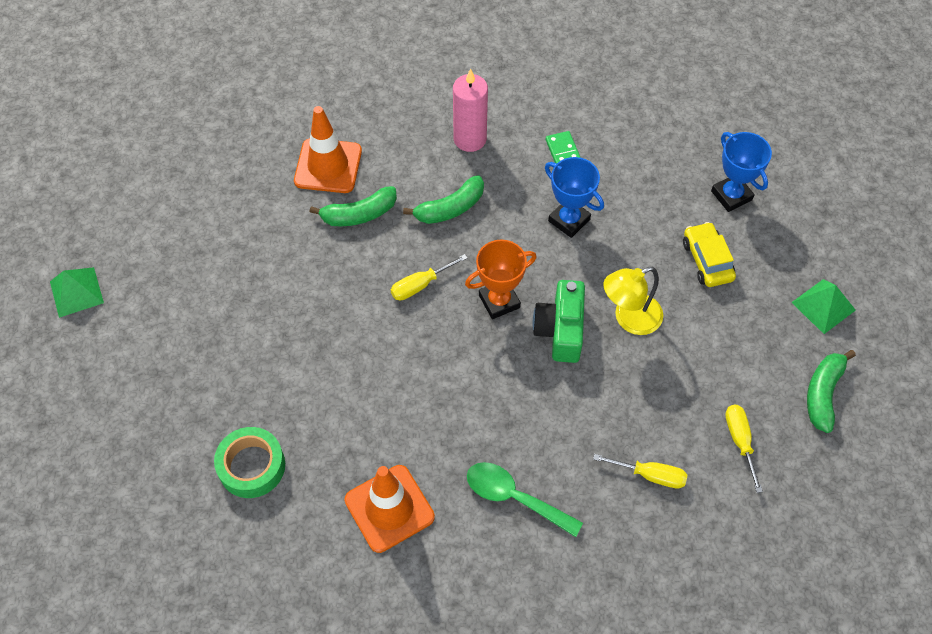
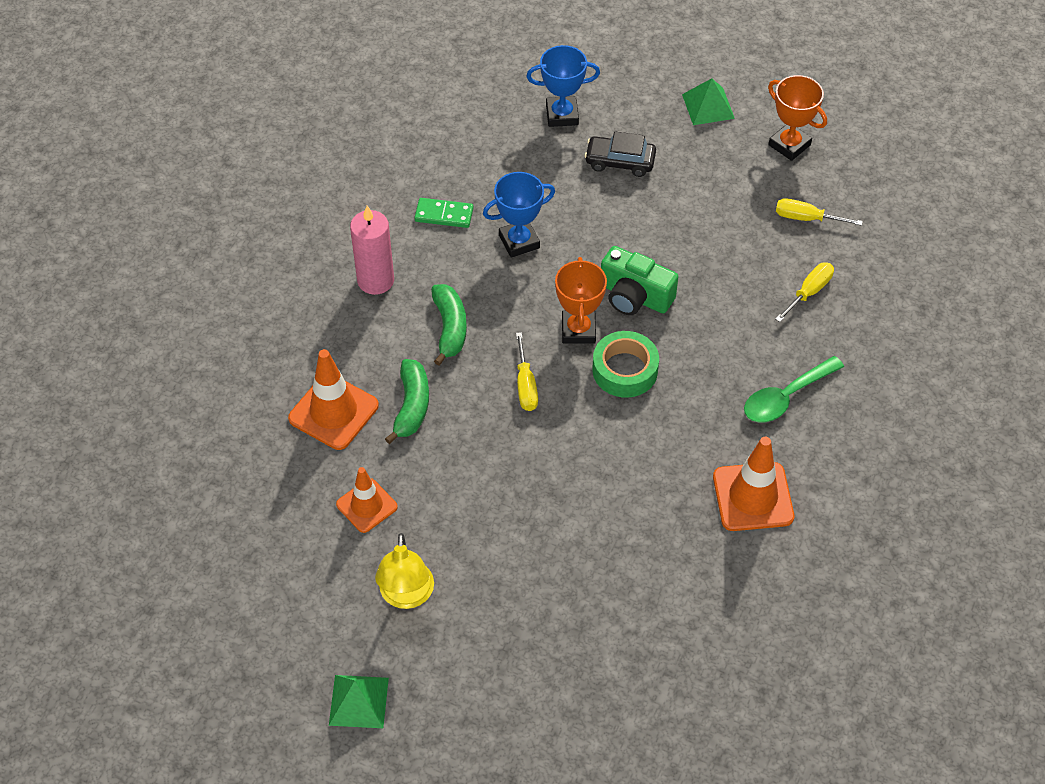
camera: 65 degrees left, 5 degrees down
(251, 224) = (367, 505): none -> orange traffic cone
(252, 466) = (656, 596): green tape -> green tape (625, 370)
(629, 319) = (649, 241): yellow lamp -> yellow lamp (406, 596)
(707, 260) = (620, 161): yellow car -> black car
(823, 393) = (789, 145): green banana -> orange trophy

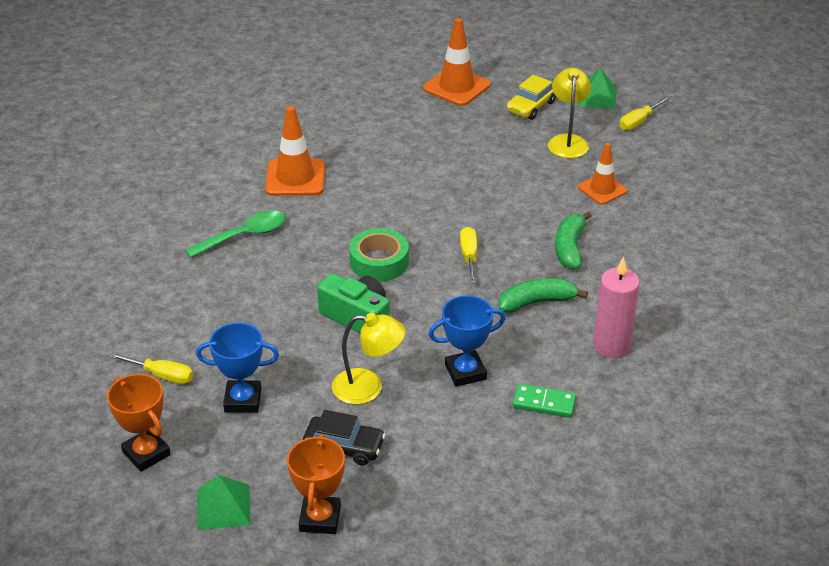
camera: 175 degrees left, 15 degrees down
(333, 412) = (638, 248): orange traffic cone -> orange traffic cone (456, 87)
(450, 328) = (537, 302): green banana -> green banana turned 75 degrees clockwise
(456, 670) = (531, 106): none -> yellow car
(562, 115) = (402, 507): blue trophy -> blue trophy (243, 400)
(578, 330) = (416, 293): orange trophy -> orange trophy (320, 518)
(609, 219) = (368, 388): none -> yellow lamp
(809, 292) = (189, 311): yellow screwdriver -> yellow screwdriver (639, 122)

